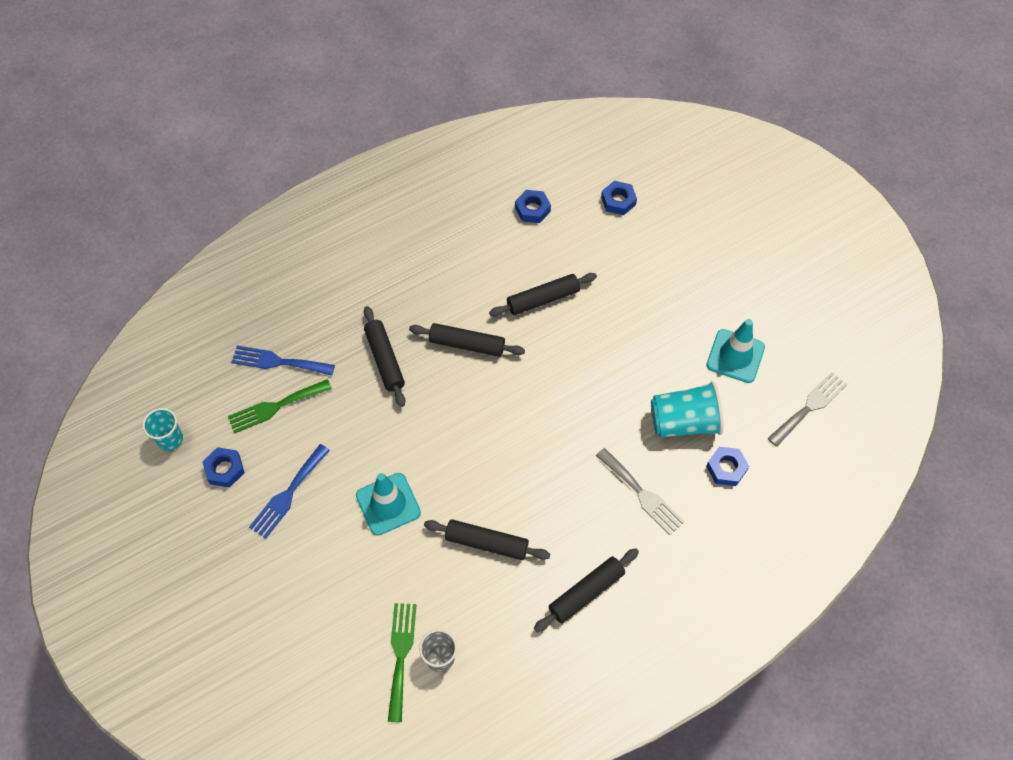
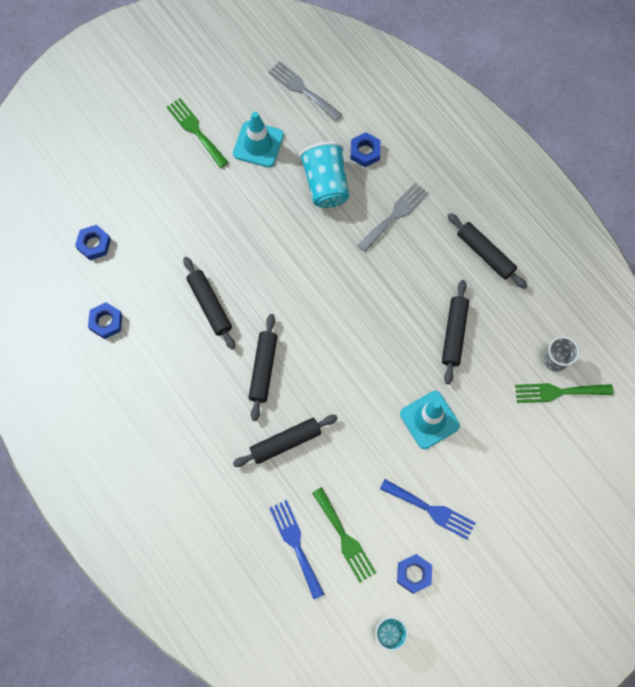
camera: 95 degrees left, 10 degrees up
(278, 362) = (296, 544): blue fork -> blue fork turned 150 degrees clockwise
(752, 296) = (196, 130): none -> green fork

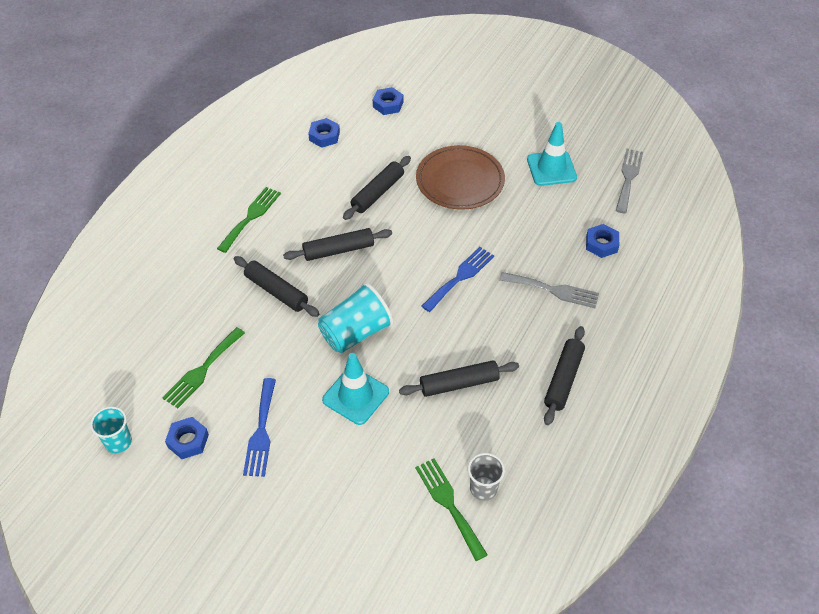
camera: 65 degrees right, 20 degrees down
(196, 130) = (533, 125): green fork -> green fork (251, 217)
(232, 228) = (460, 181): none -> brown plate
(296, 544) = (181, 335): blue fork -> blue fork (460, 277)
(326, 184) = (547, 228): turquoise cup -> turquoise cup (356, 333)

